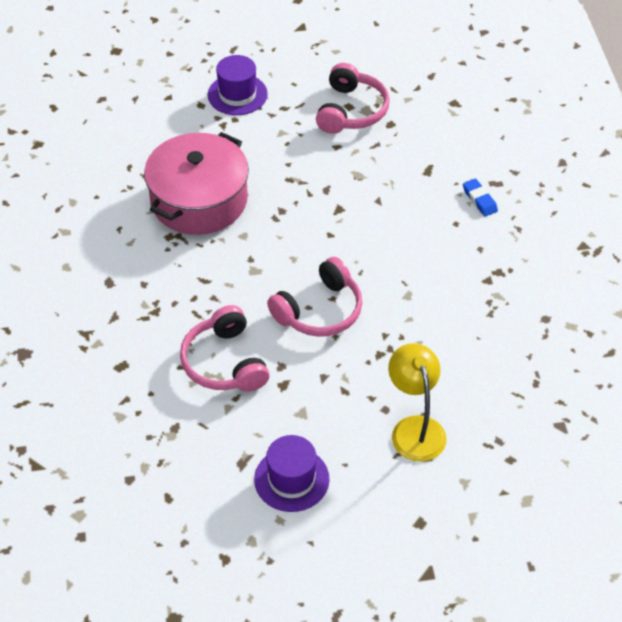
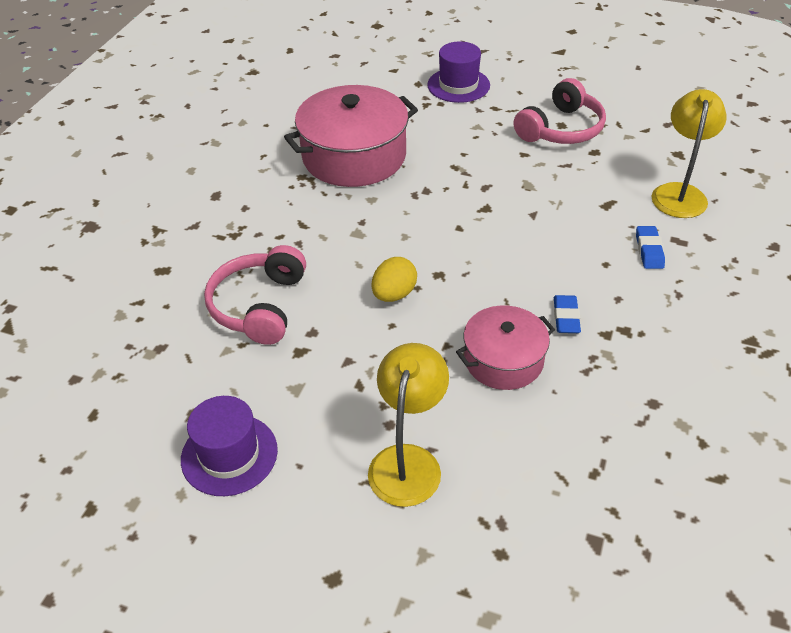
camera: 30 degrees right, 5 degrees down
(320, 311) = (394, 294): pink headphones -> yellow egg
(431, 329) = (503, 360): none -> pink pot
(453, 278) = (566, 317): none -> blue eraser
(474, 140) = (679, 193): none -> yellow lamp

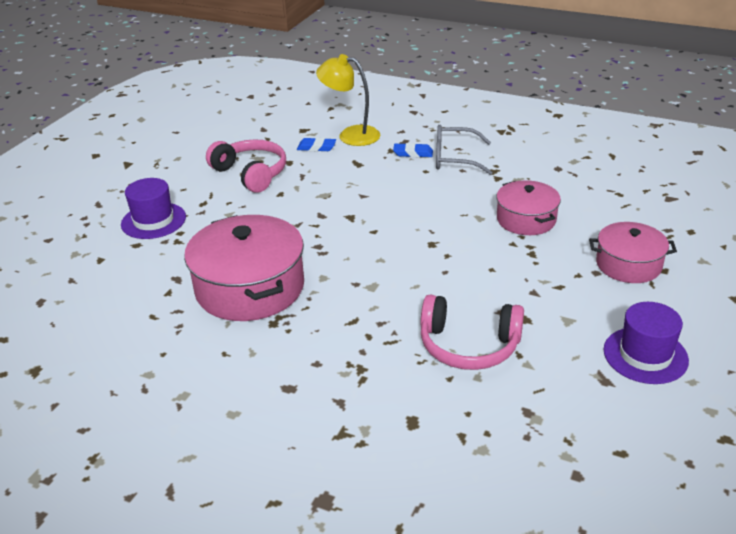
camera: 85 degrees left, 10 degrees down
(394, 294) = (455, 267): yellow egg -> none
(408, 461) = (628, 264): yellow lamp -> pink pot
(566, 317) = (481, 191): blue eraser -> blue eraser (316, 147)
(647, 291) = (455, 158): none -> grey glasses

